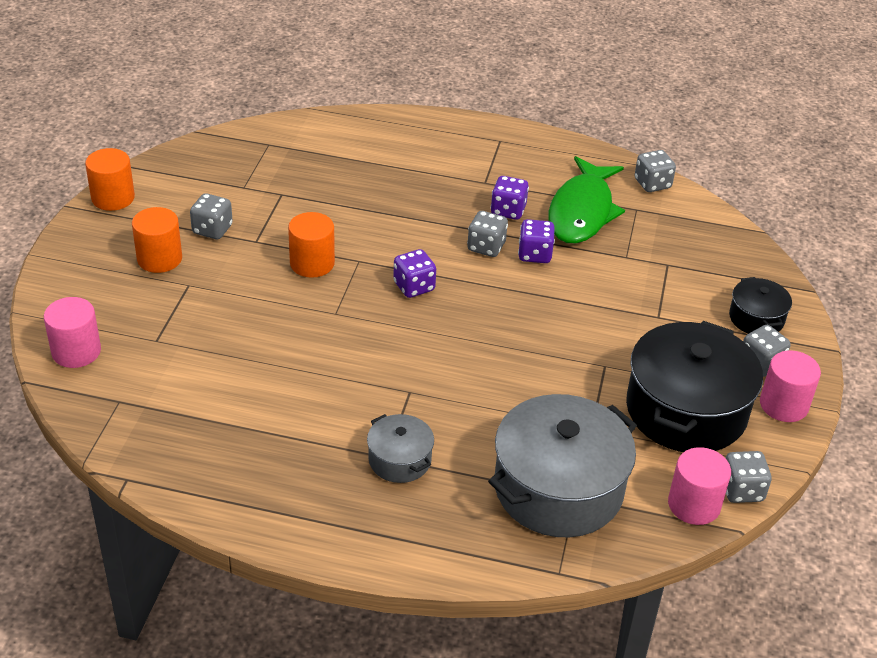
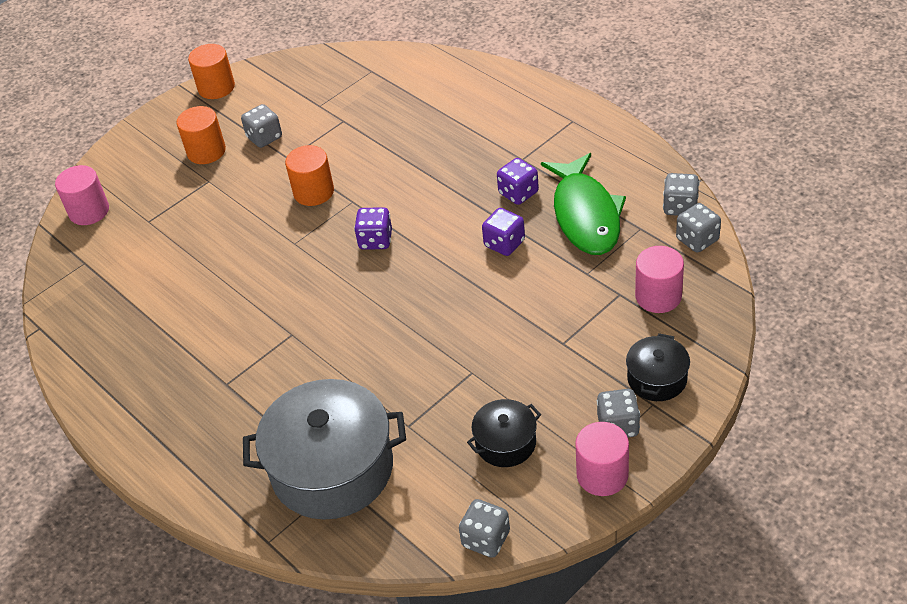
camera: 40 degrees right, 5 degrees up
(400, 460) = (233, 391): grey pot -> none
(486, 247) = (468, 222): grey dice -> grey dice (697, 240)
(582, 211) = (585, 215): green fish -> green fish turned 60 degrees counterclockwise
(686, 410) = (505, 443): black pot -> black pot, size x0.49
(694, 505) = (431, 533): pink cylinder -> pink cylinder (658, 296)

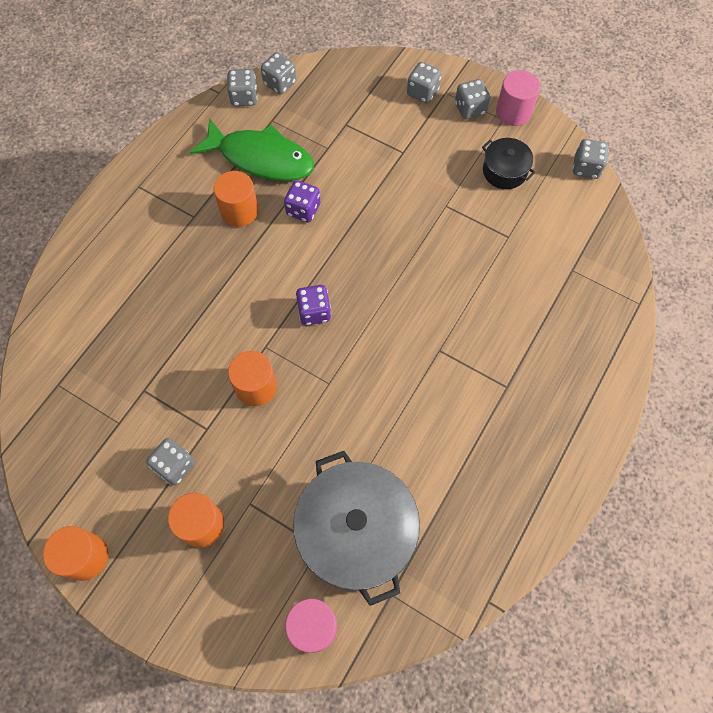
camera: 110 degrees left, 20 degrees up
(332, 468) = (563, 278): grey pot -> grey pot (356, 532)
(518, 193) = (239, 211): purple dice -> orange cylinder
(585, 215) = (261, 158): green fish -> green fish turned 45 degrees clockwise
(657, 379) = (422, 92): black pot -> grey dice
(658, 296) = (343, 100): pink cylinder -> none

